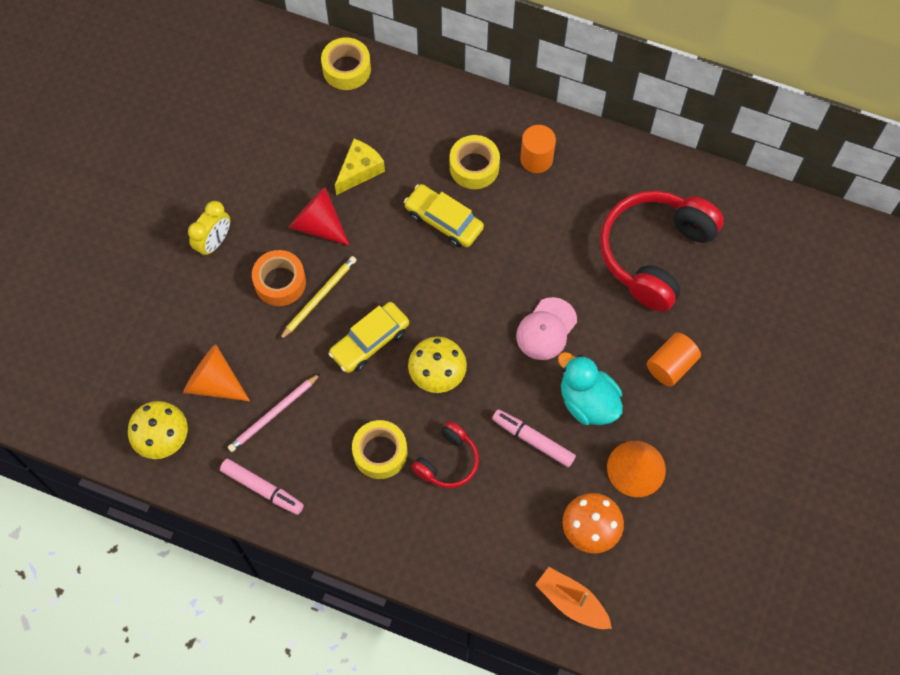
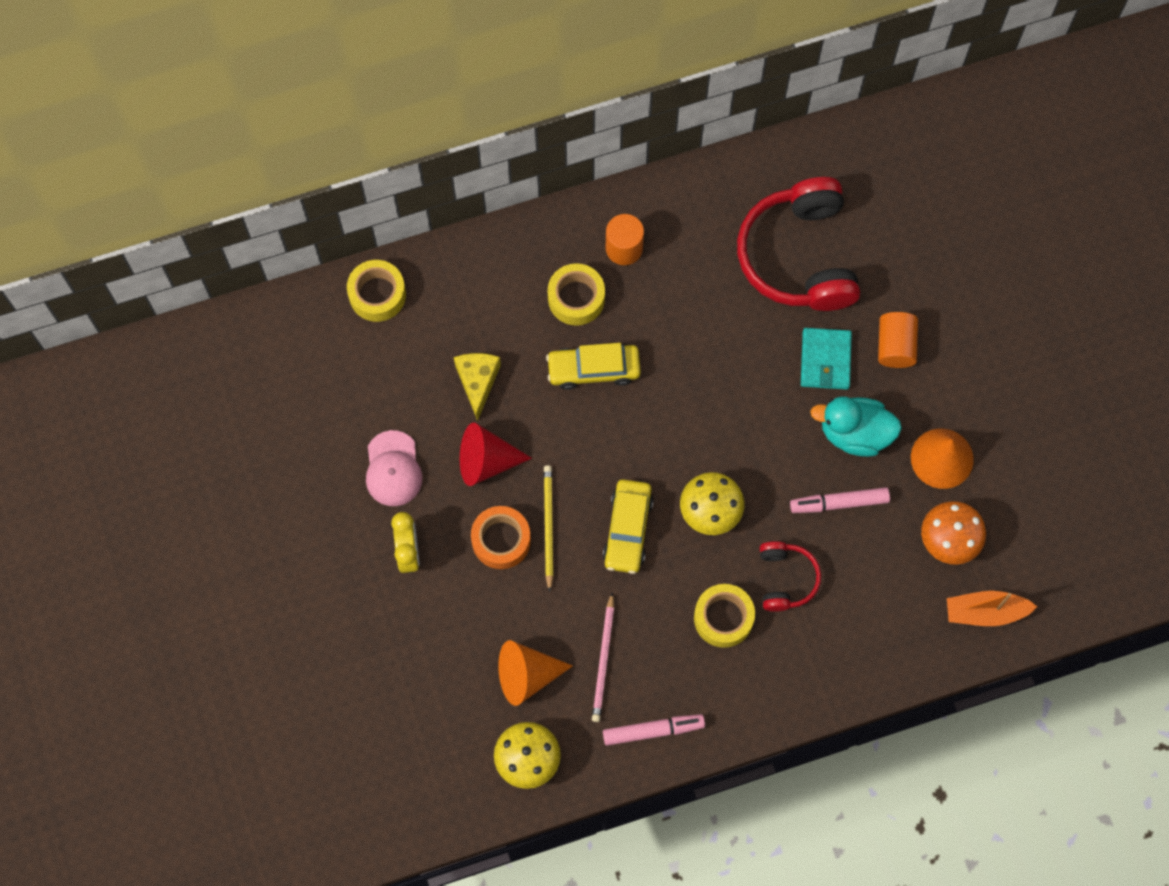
camera: 40 degrees left, 5 degrees up
(546, 329) = (766, 397): pink cap -> pink cap (393, 469)
(611, 336) = (825, 360): none -> turquoise wallet

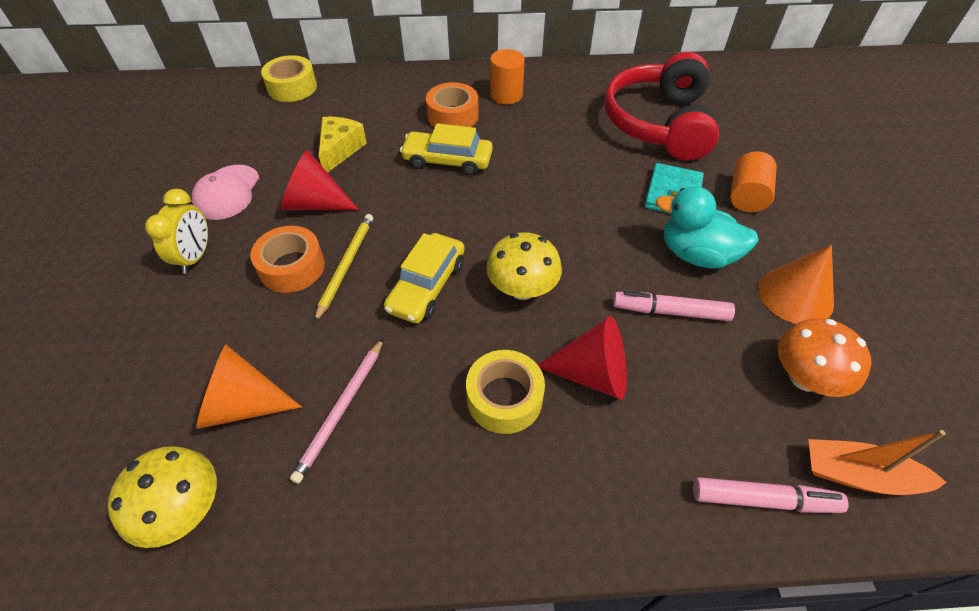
camera: 15 degrees right, 20 degrees down
(576, 298) = (453, 116): yellow tape -> orange tape
(653, 730) = (365, 516): pink marker -> pink marker (763, 500)
(786, 579) = (592, 373): red headphones -> red cone

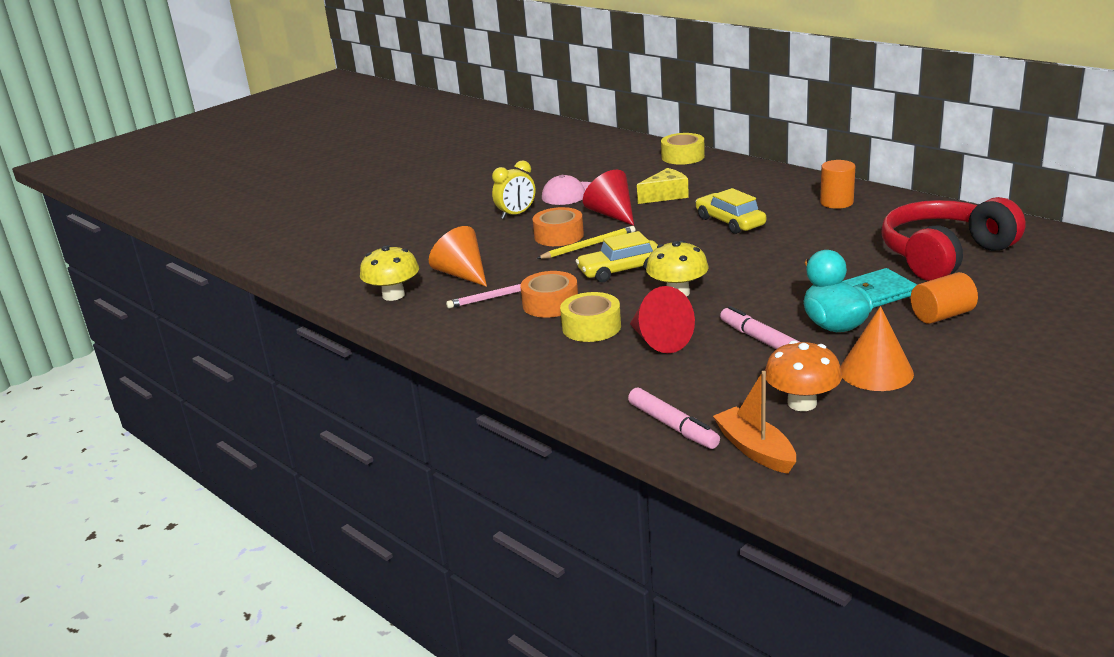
camera: 50 degrees right, 25 degrees down
(453, 116) = (773, 201): orange tape -> orange tape (550, 304)

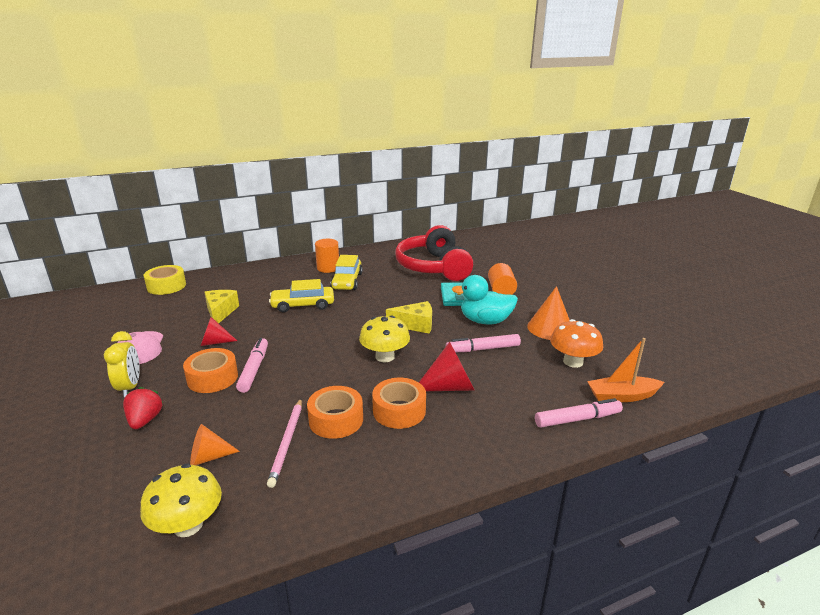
camera: 70 degrees left, 0 degrees up
(462, 274) = (208, 457): orange cone -> orange cone, size x0.64
(483, 237) = (145, 420): none -> red strawberry
(589, 245) = (254, 369): yellow pencil -> pink marker
(591, 327) = (399, 411): yellow tape -> orange tape
(612, 214) = (214, 342): red cone -> red cone, size x0.64
(621, 270) = (319, 368): yellow car -> yellow car (347, 281)
(766, 288) = (415, 325): none -> yellow cheese

